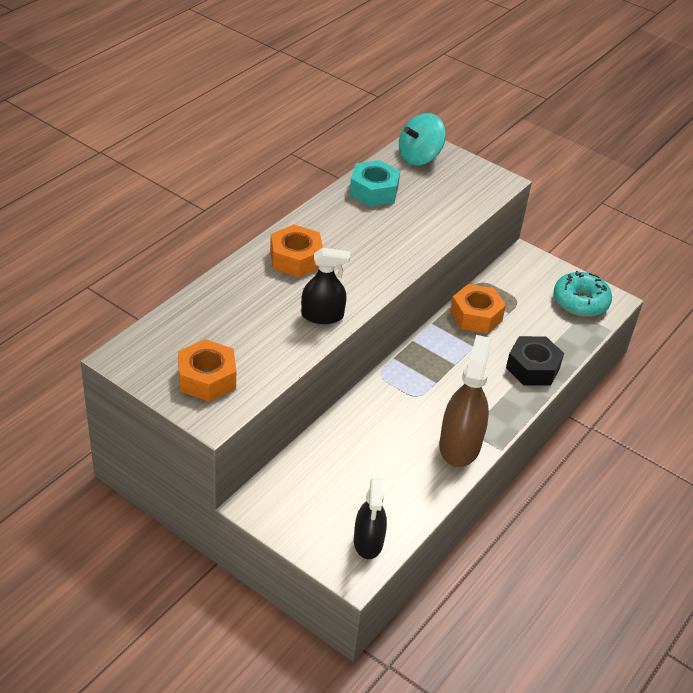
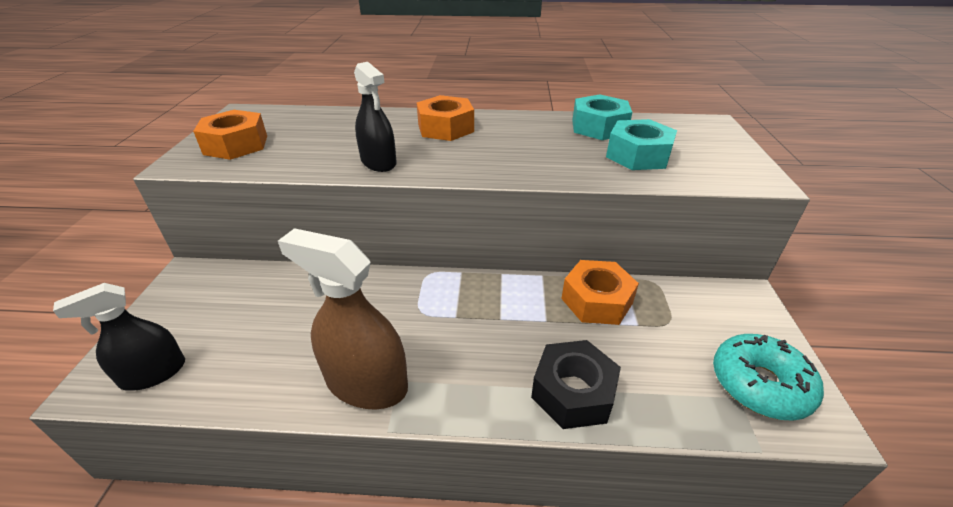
camera: 60 degrees right, 5 degrees down
(419, 157) = (692, 129): turquoise spinning top -> none
(430, 203) = (638, 155): none -> turquoise nut
(460, 445) = (366, 383): brown spray bottle -> brown spray bottle turned 135 degrees counterclockwise

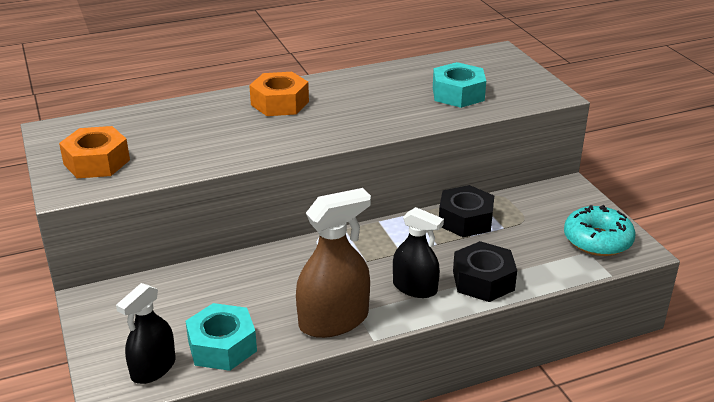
camera: 25 degrees left, 5 degrees down
(366, 383) = (334, 320): brown spray bottle -> brown spray bottle turned 150 degrees clockwise
(378, 162) = (253, 147): black spray bottle -> black spray bottle (415, 288)
(596, 300) = (465, 220): orange nut -> black nut
(599, 127) = (411, 75): turquoise nut -> turquoise nut (222, 346)

